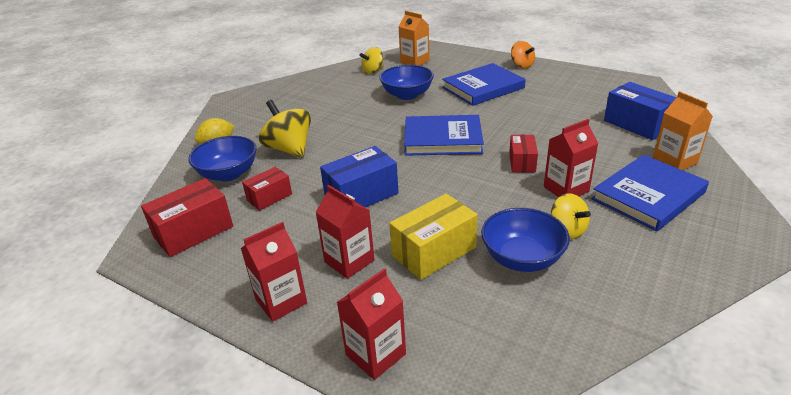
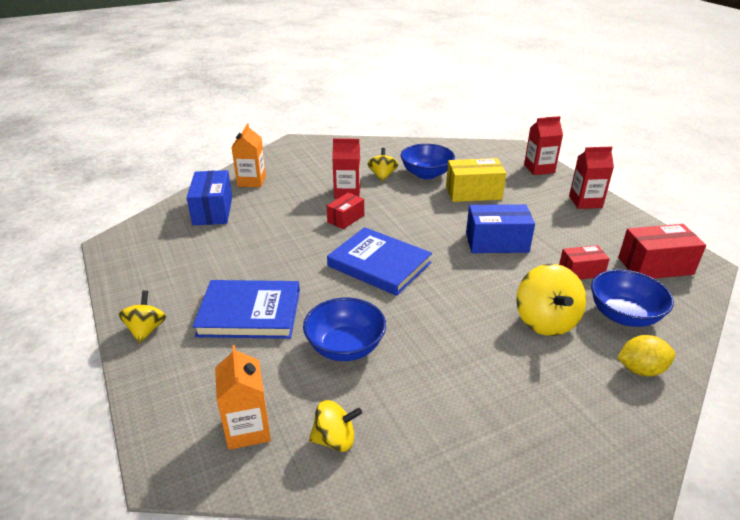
camera: 150 degrees left, 0 degrees up
(349, 261) = (532, 206): red carton -> none
(521, 65) = (146, 330): orange spinning top -> yellow spinning top
(648, 196) = (308, 173): blue book -> none

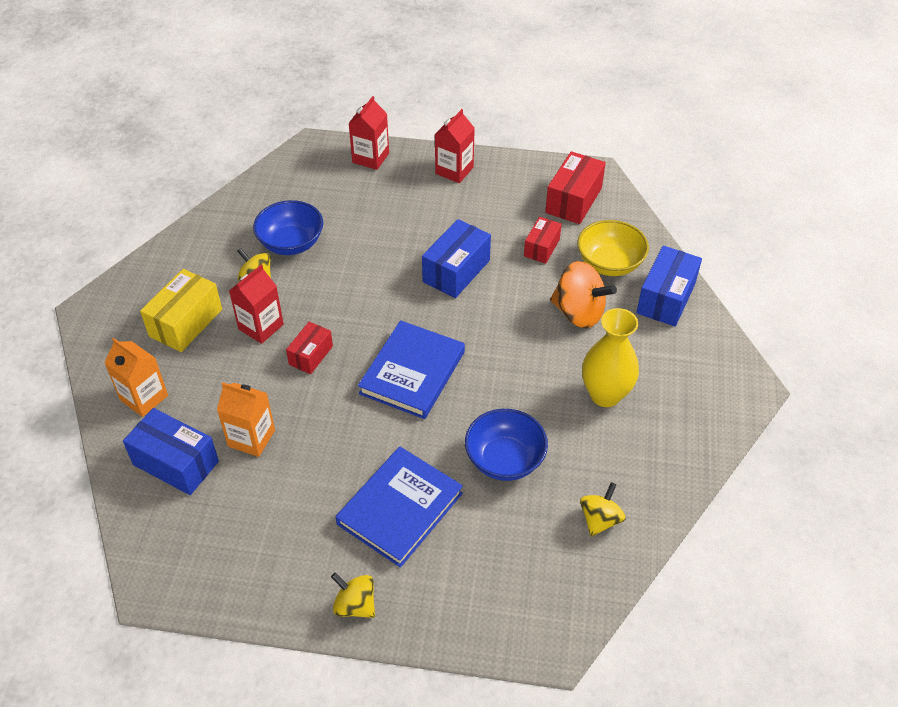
camera: 55 degrees left, 15 degrees up
(248, 429) = (548, 573): orange carton -> orange carton (251, 438)
(346, 219) = (311, 355): red box -> red box turned 45 degrees clockwise
(379, 264) = (412, 372): blue book -> blue book turned 45 degrees counterclockwise
(473, 193) = (363, 232): yellow box -> yellow box (186, 323)
(478, 378) = (605, 395): none -> yellow vase
(545, 321) = (578, 313): yellow spinning top -> orange spinning top
(624, 315) = (609, 263): blue bowl -> yellow bowl
(641, 369) = (666, 298): yellow lemon -> blue box

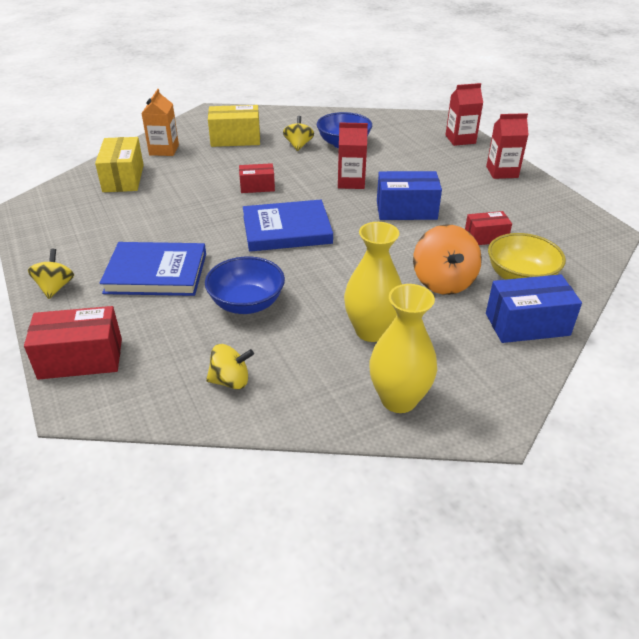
camera: 55 degrees right, 10 degrees down
(176, 463) = (123, 178): blue box -> yellow box
(251, 438) = (166, 194): orange carton -> none
(261, 327) = (261, 162): red carton -> red carton (351, 182)
(573, 200) = (560, 232): red box -> red box (81, 358)
(692, 423) = (398, 399): none -> yellow vase

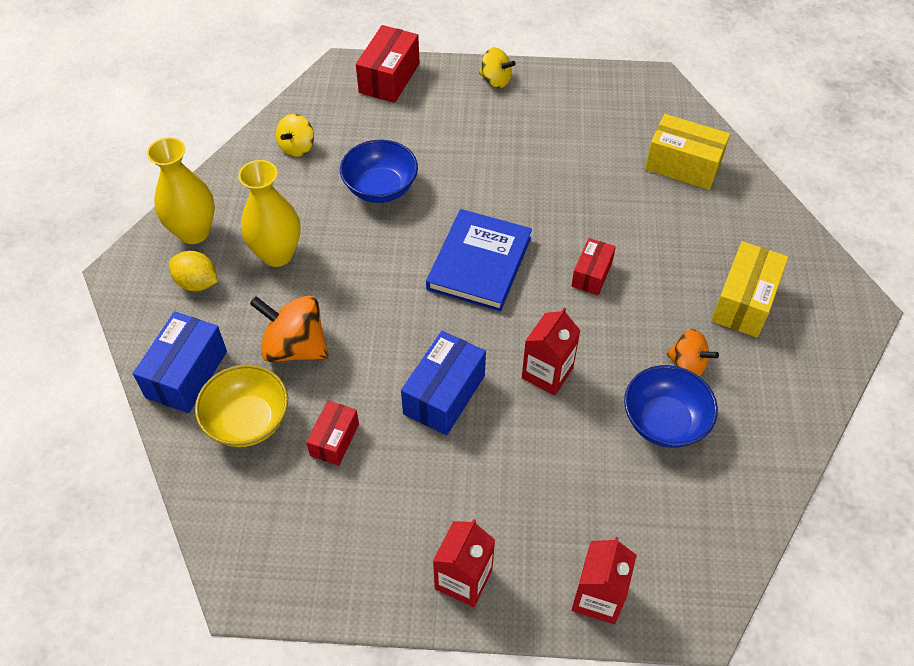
camera: 120 degrees right, 15 degrees up
(156, 273) = (471, 144): blue book -> none
(164, 150) = (744, 219): orange carton -> none
(298, 145) = (687, 365): yellow spinning top -> orange spinning top
(448, 365) = (197, 283): none -> yellow lemon

